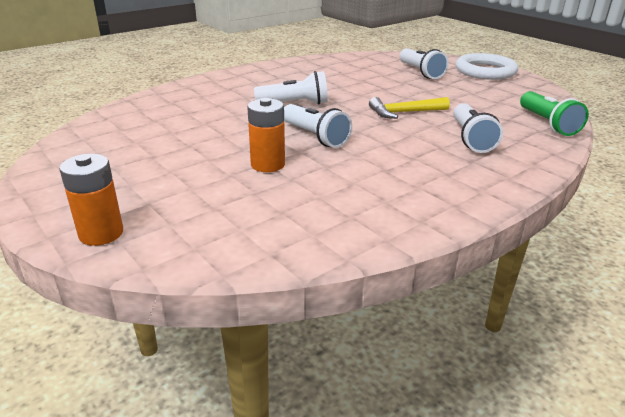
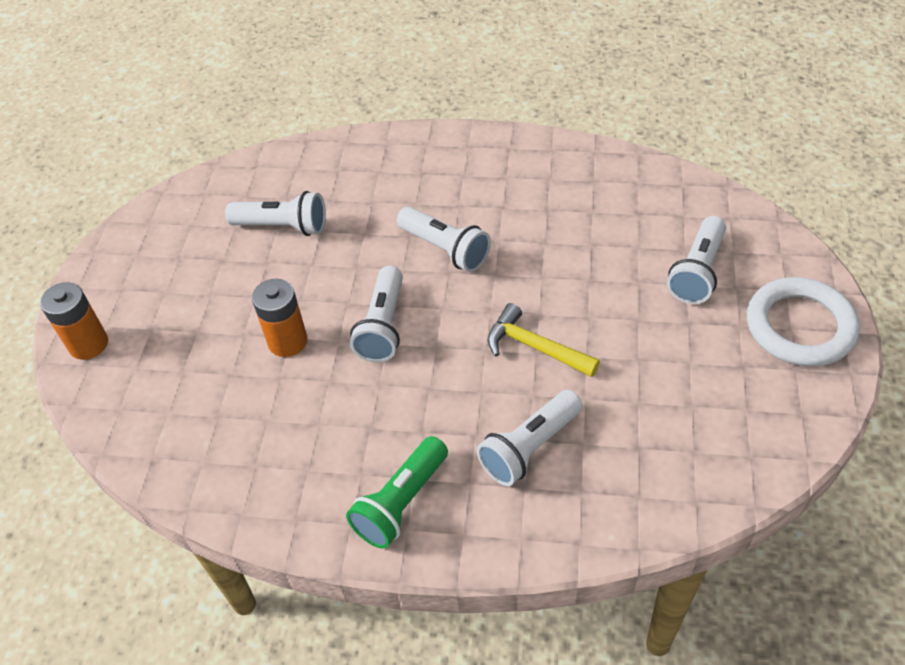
camera: 50 degrees right, 20 degrees up
(174, 130) = (282, 226): none -> white flashlight
(547, 124) = (671, 492): green flashlight -> green flashlight (401, 502)

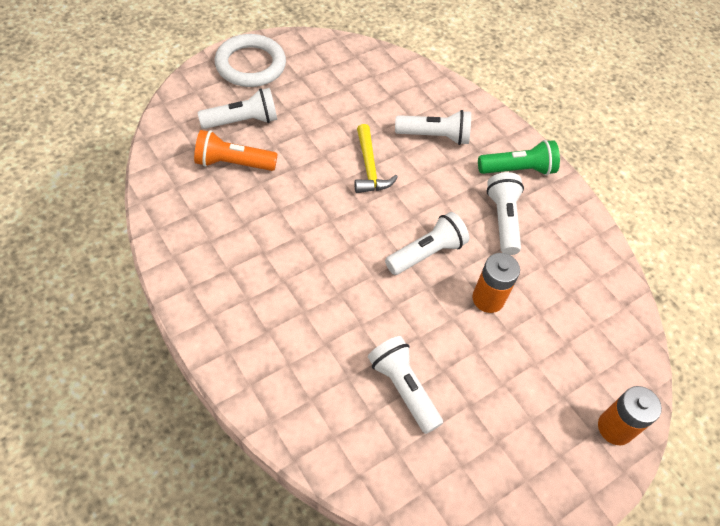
camera: 140 degrees left, 5 degrees up
(445, 249) = (333, 261): white flashlight -> white flashlight (503, 220)
(636, 236) = (233, 163): none -> orange flashlight

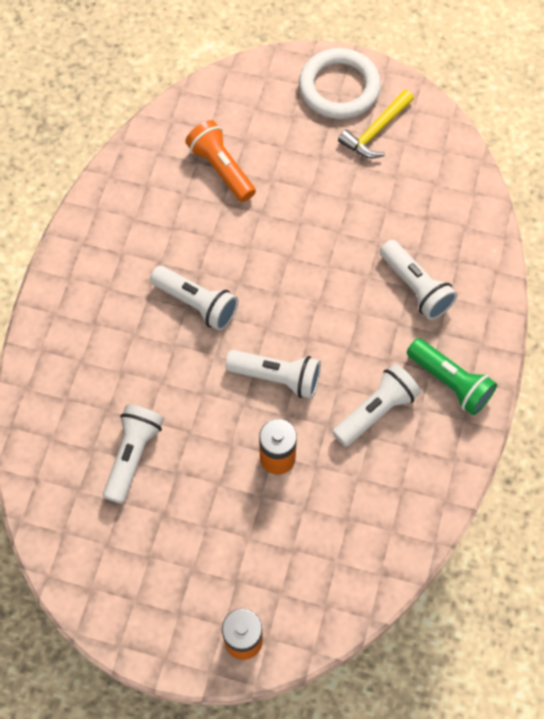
camera: 55 degrees right, 10 degrees up
(242, 121) = (271, 137): white flashlight -> white flashlight (196, 303)
(369, 167) = (323, 266): yellow hammer -> yellow hammer (376, 131)

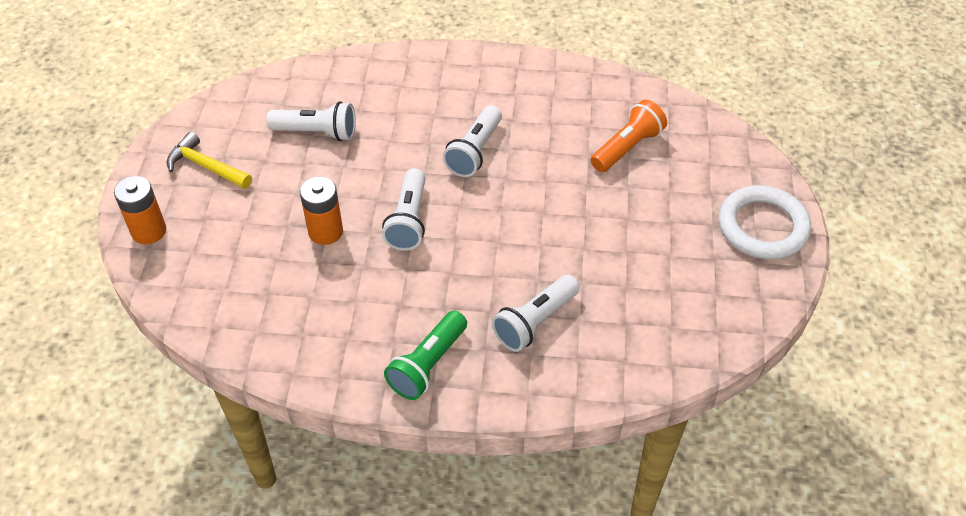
camera: 80 degrees right, 15 degrees down
(376, 131) = (719, 265): yellow hammer -> yellow hammer (206, 166)
(376, 411) = (384, 303): white flashlight -> none

